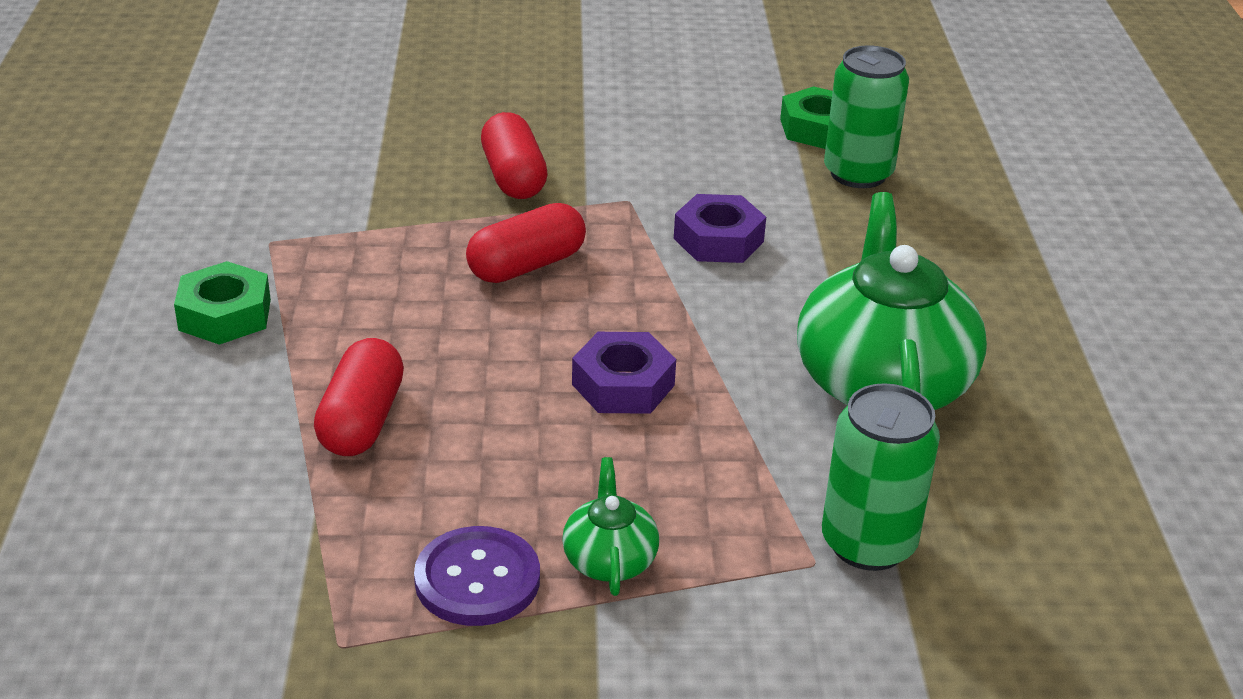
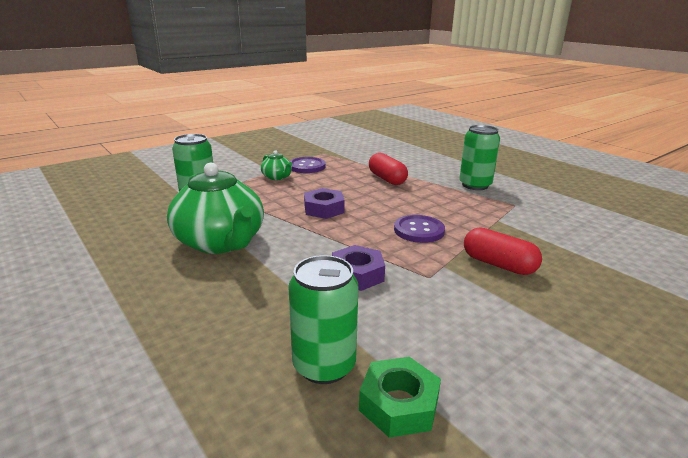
camera: 145 degrees right, 10 degrees down
(225, 315) = (475, 185): green nut -> green can
(526, 266) = (419, 230): red capsule -> purple button

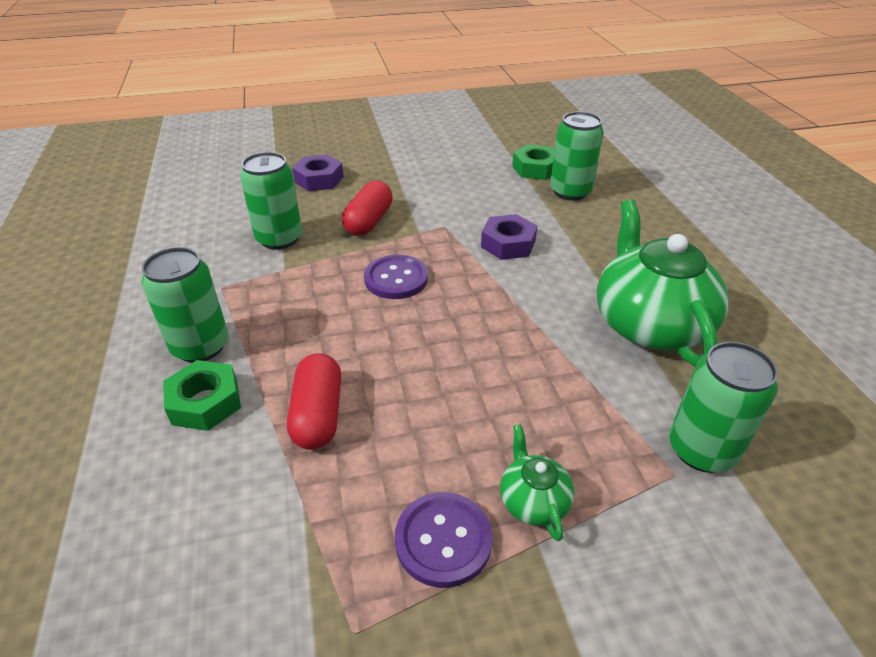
camera: 155 degrees left, 15 degrees up
(324, 209) = (488, 354): purple nut -> purple nut (319, 179)
(439, 174) = (205, 402): none -> green nut
(498, 264) = (369, 221): red capsule -> red capsule turned 45 degrees clockwise
(538, 236) = (279, 239): none -> green can

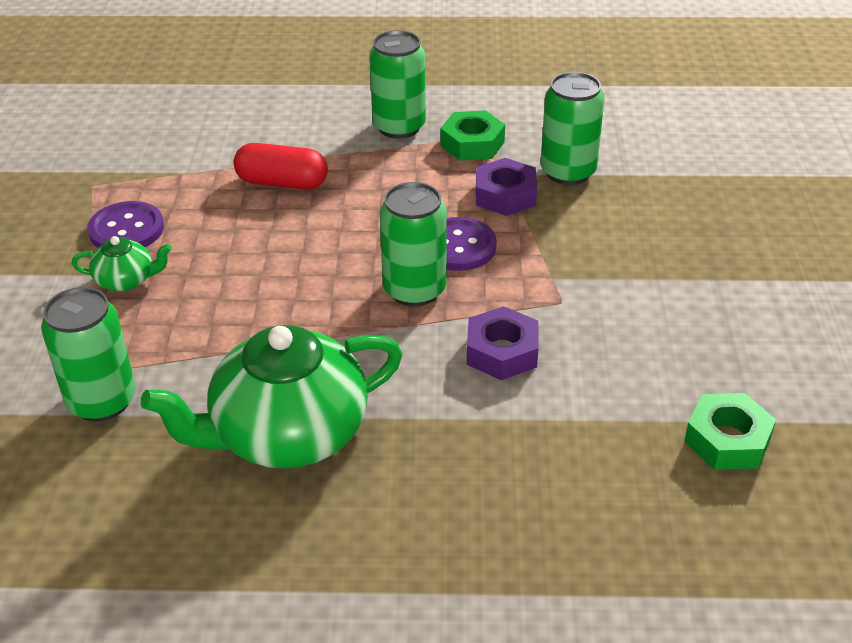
camera: 105 degrees right, 0 degrees up
(205, 402) = (327, 130): green nut -> green nut (472, 144)
(319, 179) = (713, 208): purple nut -> purple nut (505, 195)
(369, 221) = (590, 239): red capsule -> none
(570, 192) = (636, 461): green can -> green can (414, 290)
(649, 324) = (287, 433): green teapot -> green teapot turned 150 degrees clockwise

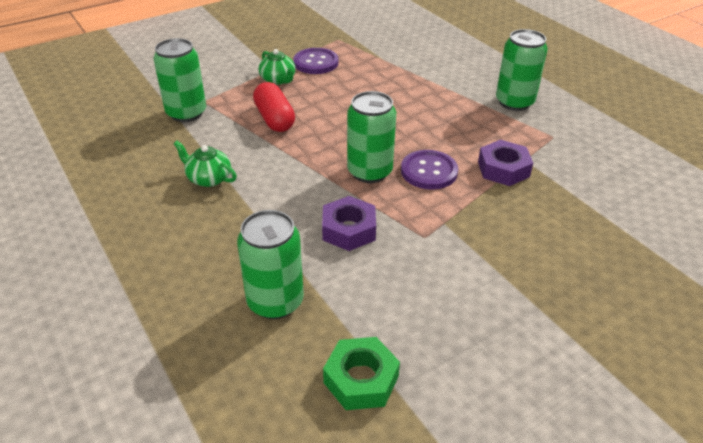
camera: 55 degrees right, 0 degrees up
(282, 183) = (409, 88): red capsule -> red capsule (274, 119)
(287, 433) = (208, 178): green teapot -> green teapot, size x0.45
(472, 144) = (537, 135): green nut -> none
(568, 172) = (564, 185): green can -> green can (275, 301)

